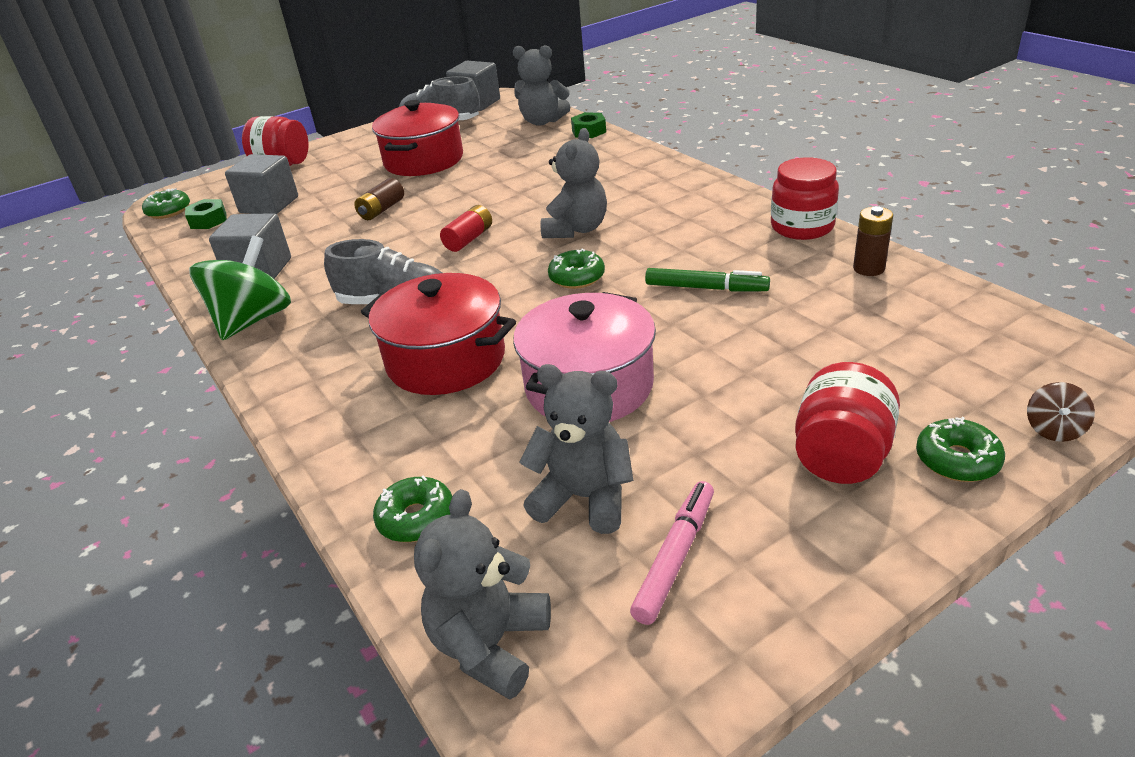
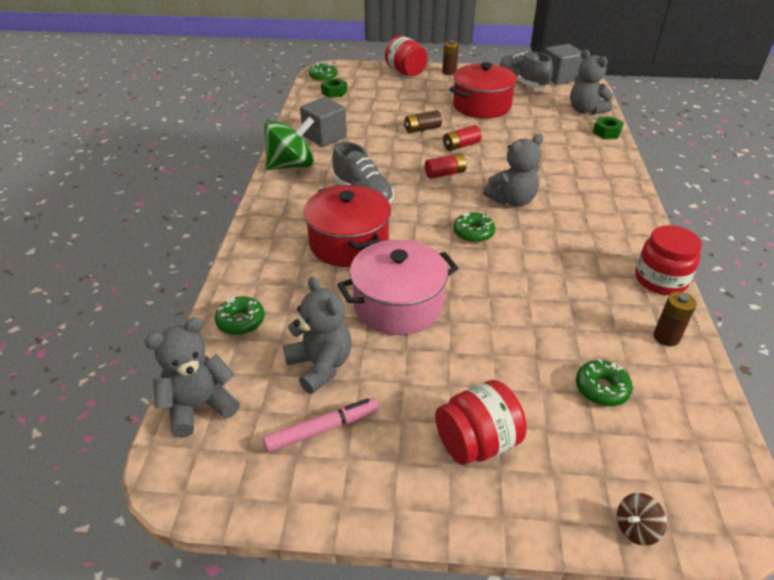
camera: 35 degrees right, 5 degrees up
(269, 205) = (371, 97): grey cube -> none
(340, 144) = (449, 72): none -> brown battery
(451, 206) = (461, 145): none -> red battery
(706, 288) = (539, 285): green marker -> none
(957, 460) = (542, 497): green donut -> green donut (601, 389)

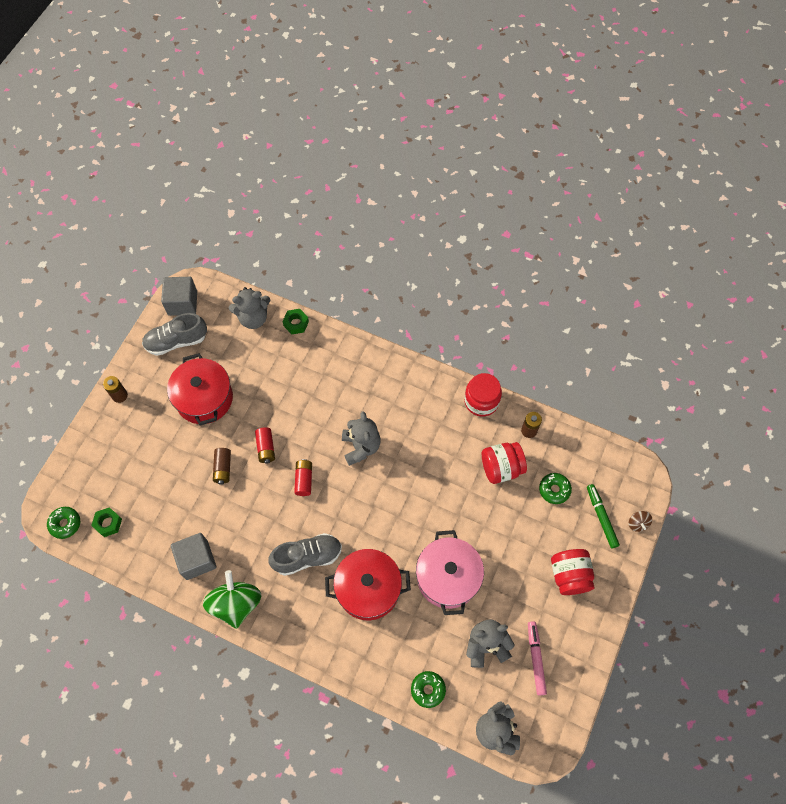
camera: 70 degrees left, 25 degrees up
(405, 72) = (98, 437): red jar -> red jar (501, 468)
(473, 233) = (390, 494): green donut -> none
(605, 465) = (601, 517): none -> green marker

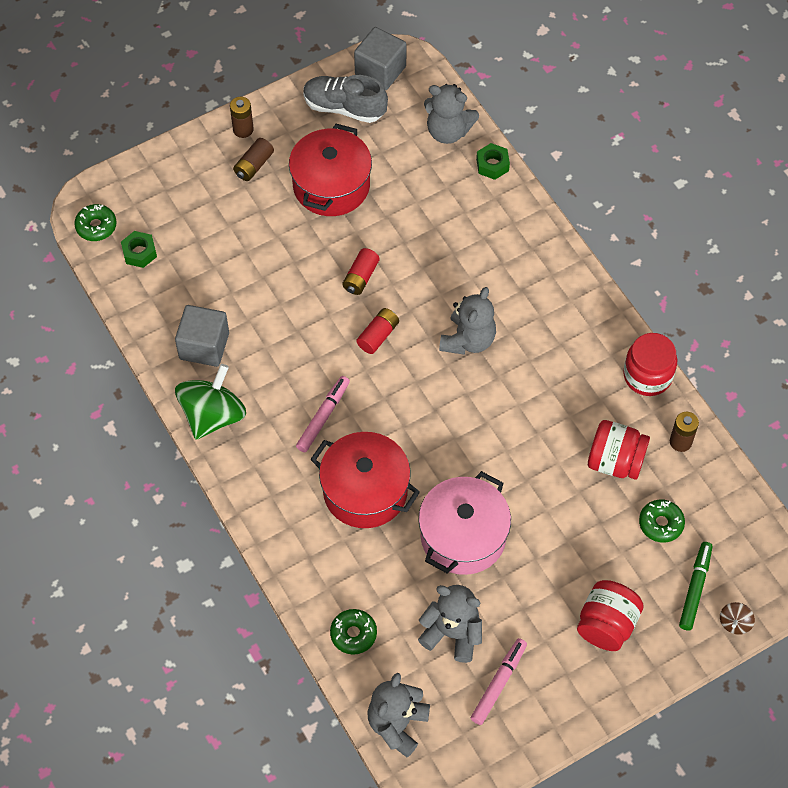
camera: 35 degrees right, 5 degrees down
(223, 468) = (299, 270): brown battery -> brown battery (254, 165)
(307, 557) = (323, 417): grey shoe -> pink marker

